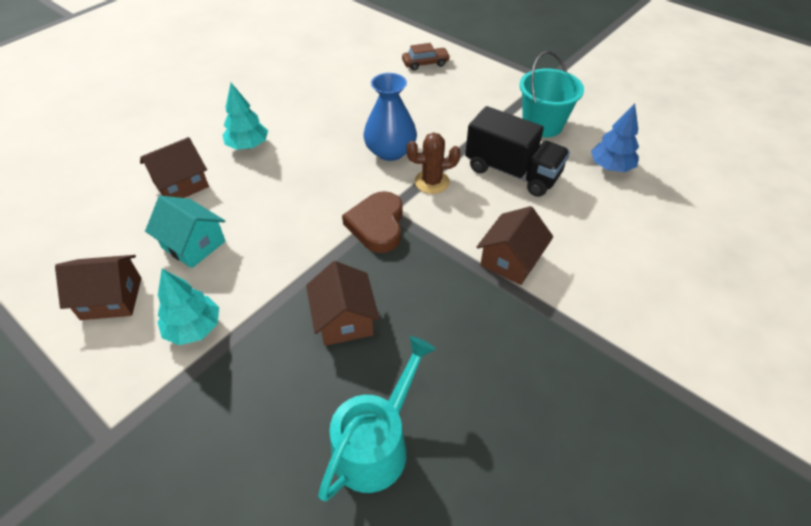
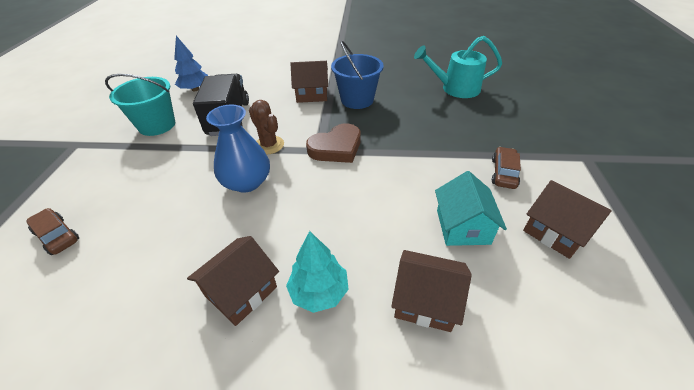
camera: 125 degrees left, 5 degrees down
(194, 328) = (503, 173): turquoise tree -> brown car
(344, 319) = (416, 124): brown house -> brown house (241, 291)
(455, 297) = (357, 100): none -> blue bucket

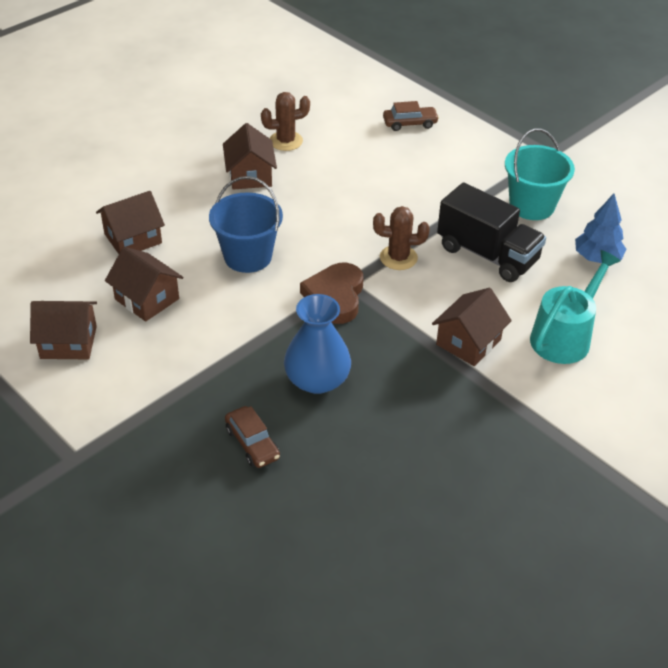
camera: 130 degrees right, 0 degrees up
(150, 310) = (286, 141): none -> brown cactus
(247, 182) = (357, 221): blue vase -> blue vase (317, 380)
(319, 292) = (203, 203): turquoise tree -> none
(357, 100) = (406, 371): blue bucket -> blue bucket (248, 256)
(455, 89) = (314, 485): turquoise watering can -> turquoise watering can (564, 336)
(462, 227) = (147, 299): turquoise house -> brown house
(503, 173) = (149, 376): brown car -> brown car (252, 443)

